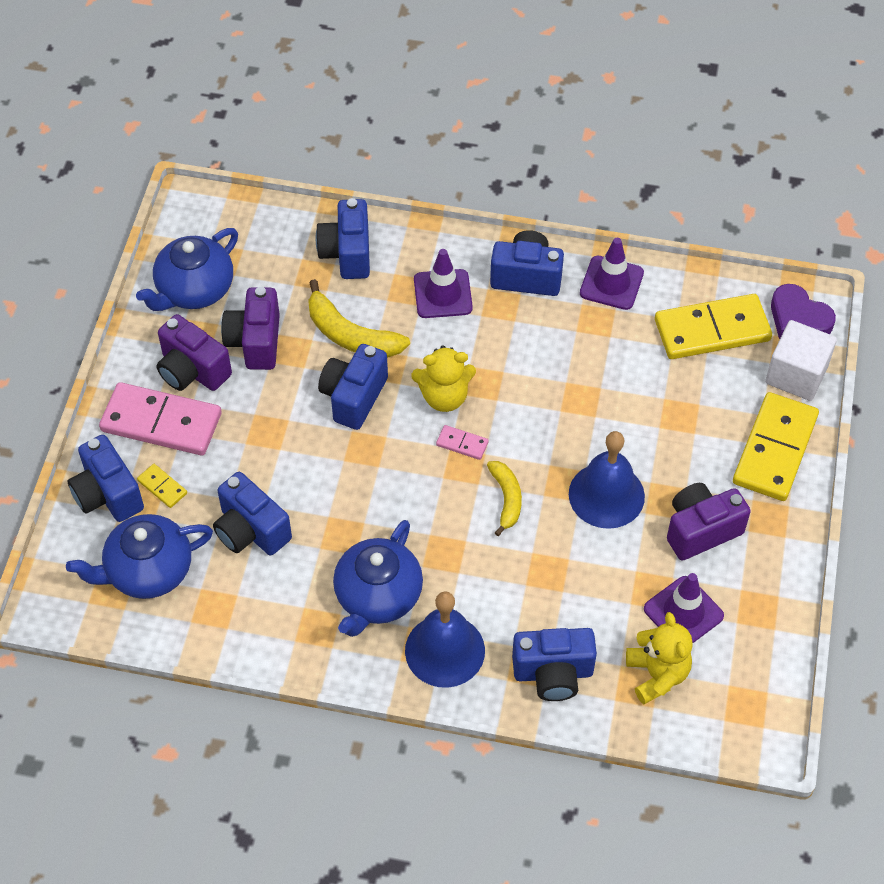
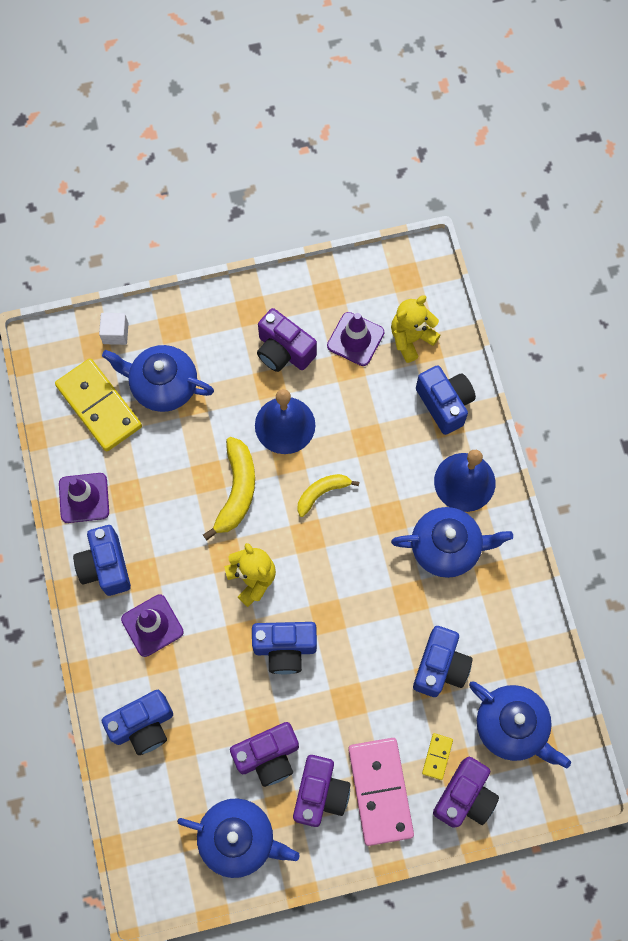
camera: 115 degrees left, 15 degrees up
(108, 494) = (464, 797): blue camera -> purple camera
(350, 335) = (226, 681): yellow banana -> yellow banana (237, 491)
(462, 443) = (289, 546): pink domino -> none
(710, 396) = (163, 385): none -> blue teapot
(775, 449) = (191, 326): yellow domino -> none
(796, 374) = (115, 333): white cube -> white cube, size x0.60
(798, 318) = (60, 349): purple heart -> none

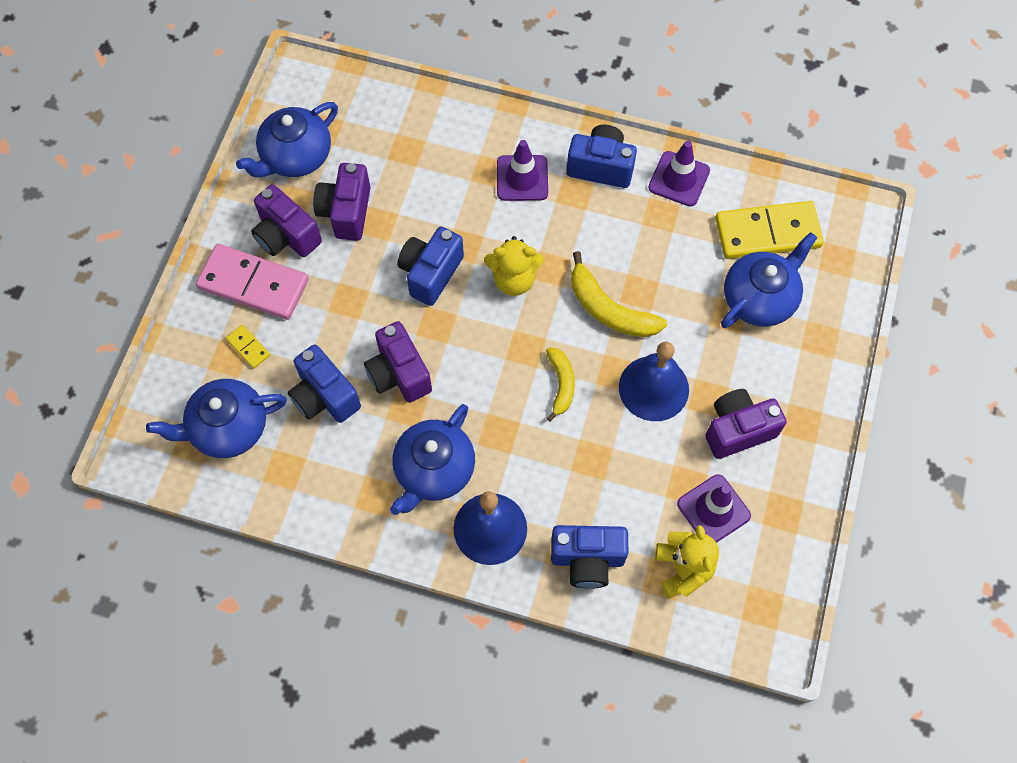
camera: 120 degrees right, 5 degrees down
(115, 333) = (842, 283): white cube -> none
(143, 725) = (438, 131): blue camera -> none
(464, 797) = (198, 350): purple camera -> purple camera (399, 374)

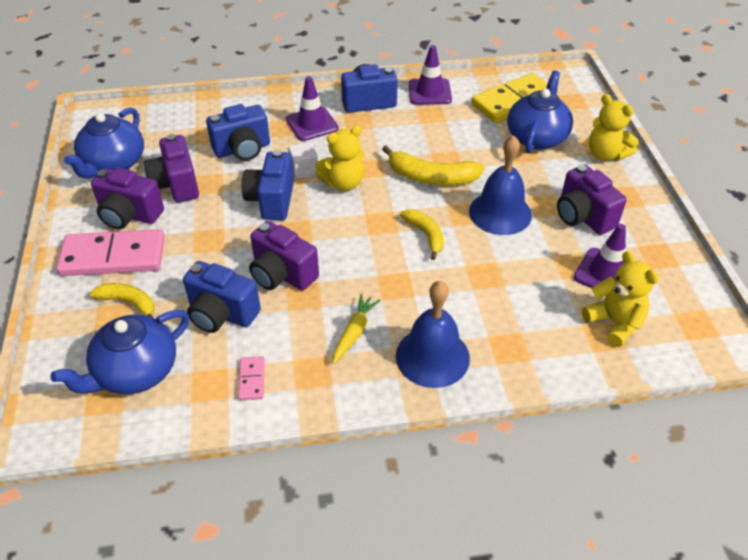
camera: 25 degrees left, 20 degrees down
(248, 347) = (129, 303): yellow domino -> yellow banana
(321, 480) = (252, 379): none -> pink domino
(433, 470) = (354, 332): blue teapot -> yellow carrot
(482, 243) = (304, 169): none -> white cube
(587, 559) = (532, 347): blue camera -> blue camera (242, 149)
(738, 430) = (583, 216): purple camera -> purple camera turned 75 degrees counterclockwise
(821, 356) = (606, 154): none -> yellow teddy bear

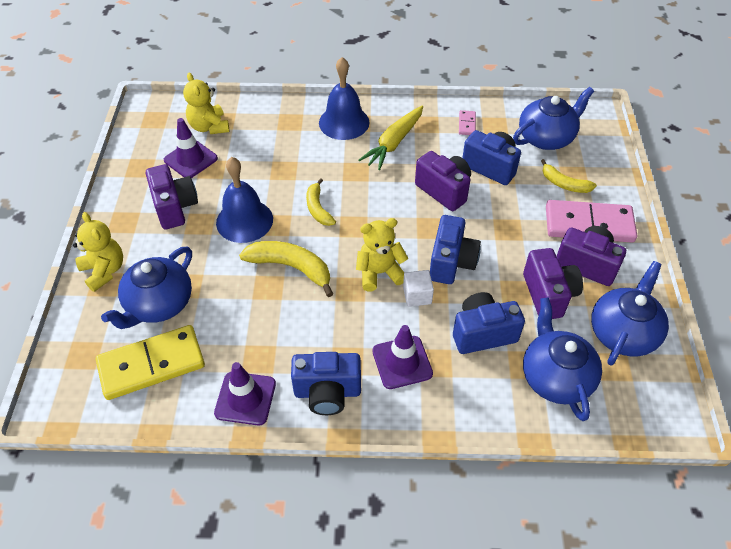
camera: 170 degrees left, 5 degrees up
(183, 129) = (555, 377): none -> blue teapot
(354, 332) = (394, 143): yellow carrot -> yellow carrot, size x1.56

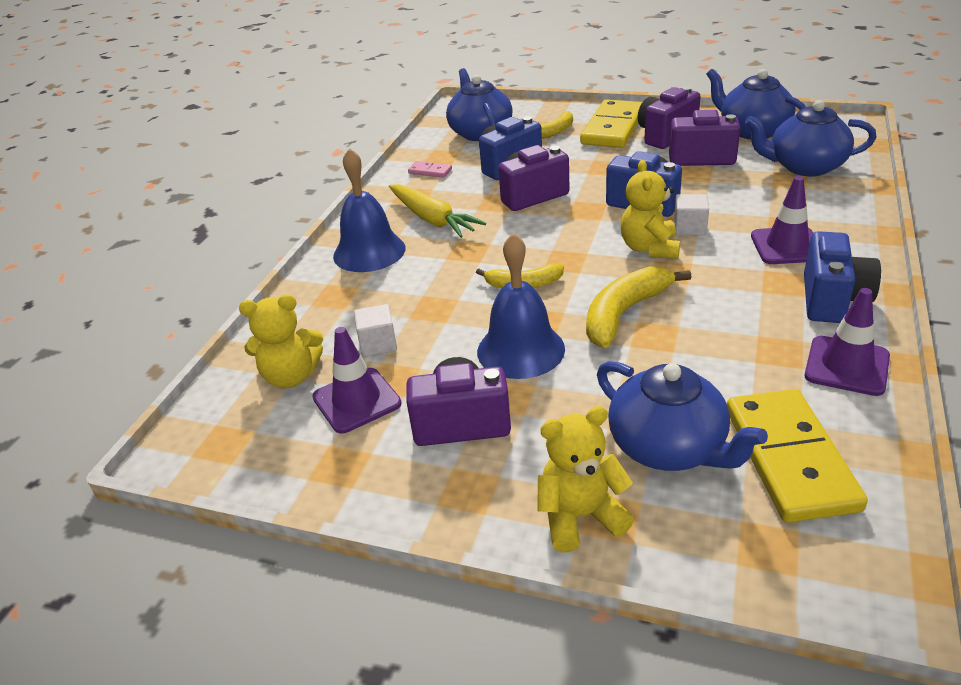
camera: 70 degrees left, 15 degrees down
(243, 154) = (378, 344): none -> white cube
(482, 333) = (748, 196): blue camera -> none
(589, 224) = (613, 128): pink domino -> yellow domino

